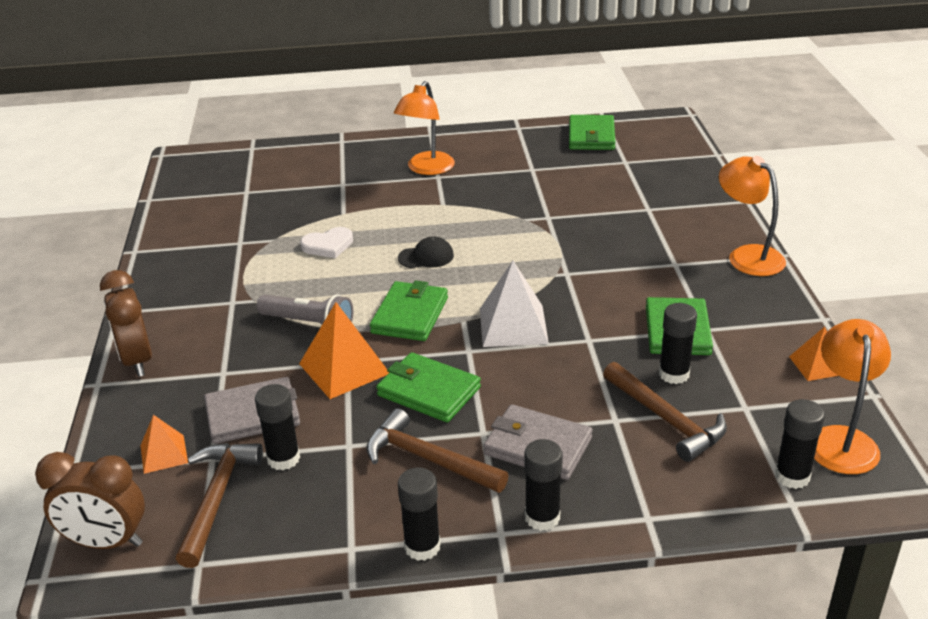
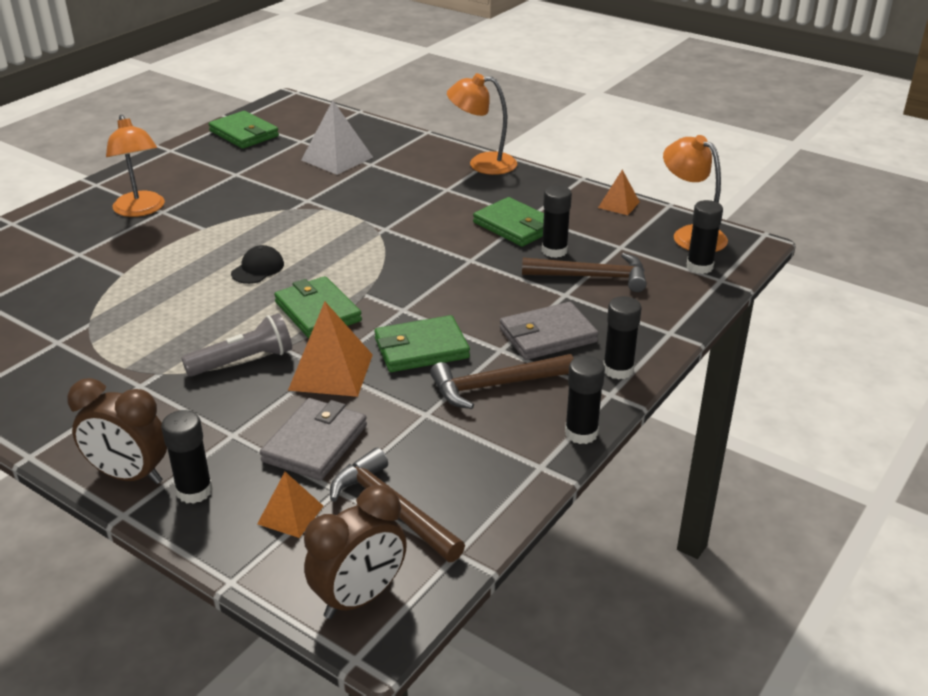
camera: 50 degrees left, 0 degrees up
(283, 458) = (394, 452): black glue stick -> black glue stick (194, 491)
(328, 245) = (153, 302): white heart -> none
(513, 325) = (406, 278): white pyramid -> white pyramid (337, 158)

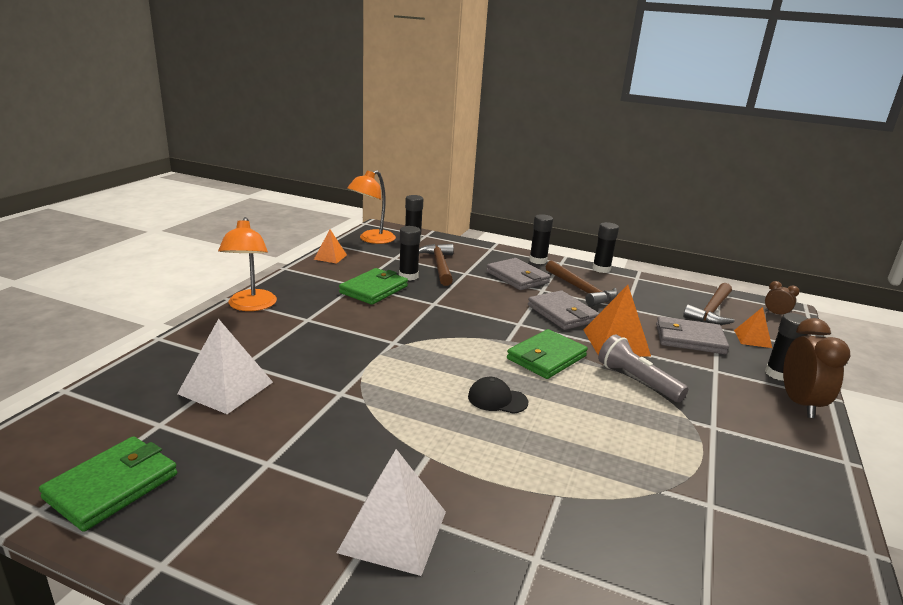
camera: 105 degrees left, 10 degrees down
(141, 210) = (393, 531): orange lamp -> white pyramid
(359, 597) = (775, 314): brown clock -> brown clock, size x0.51
(421, 348) = (562, 313): green wallet -> grey wallet

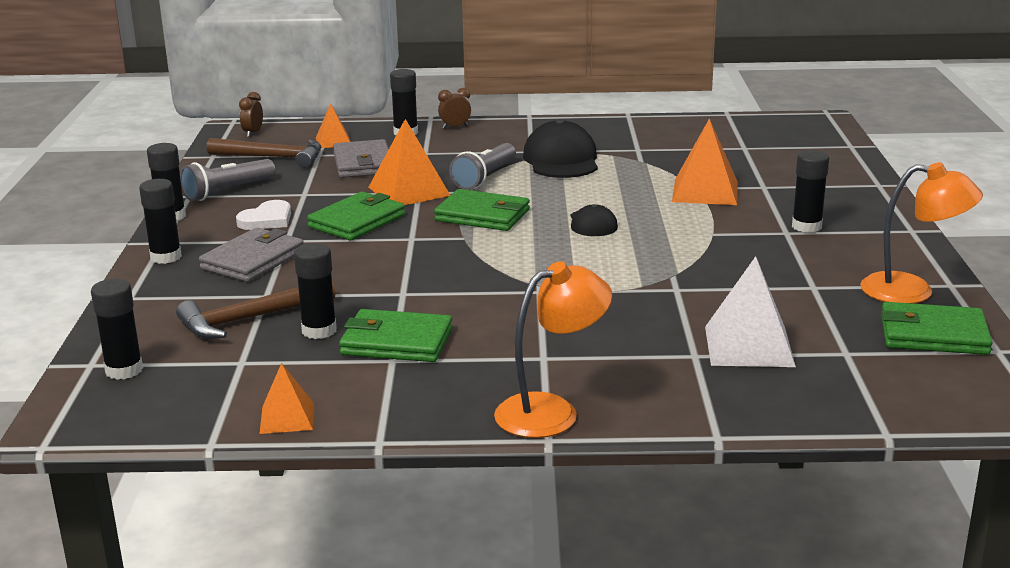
camera: 110 degrees left, 0 degrees up
(372, 239) = (154, 408): orange lamp -> orange lamp (912, 291)
(393, 531) = (806, 226): white pyramid -> black glue stick
(542, 499) = (705, 191): none -> orange pyramid
(562, 313) = (357, 221): grey wallet -> green wallet
(581, 290) = (267, 220): brown hammer -> white heart
(640, 288) = (227, 191): none -> grey flashlight
(679, 436) = (561, 160): none -> black cap
(799, 403) = (455, 127): brown clock -> brown clock, size x0.51

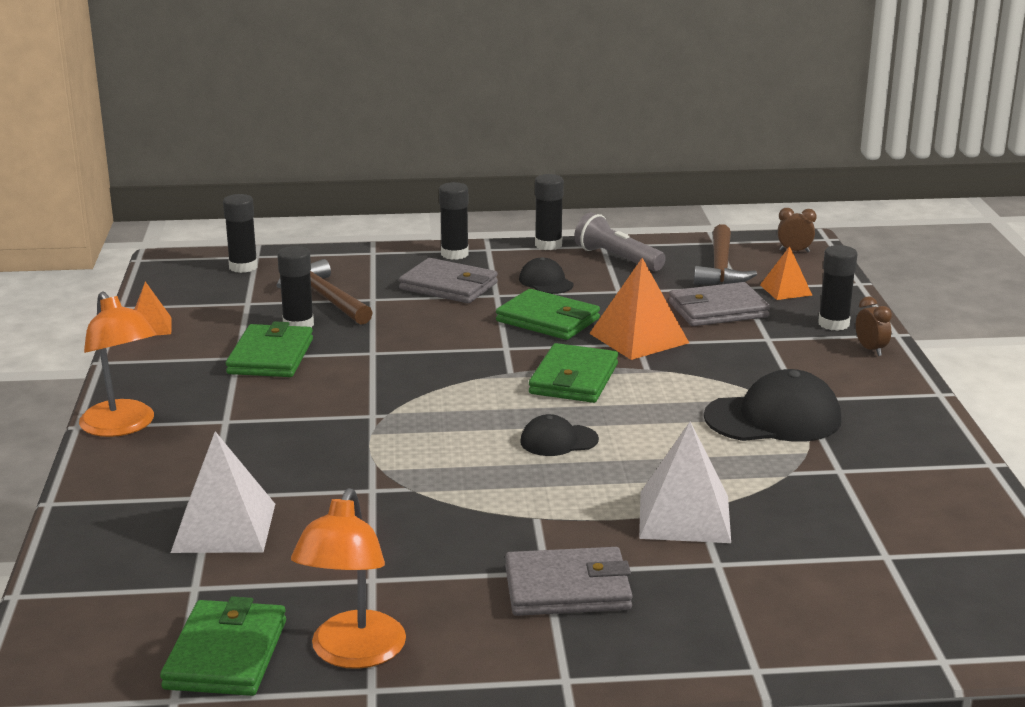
camera: 85 degrees right, 0 degrees up
(267, 220) = (546, 282): white heart -> black cap
(485, 178) = (693, 375): grey flashlight -> none
(705, 191) = (684, 516): orange pyramid -> white pyramid
(806, 226) = (568, 588): black glue stick -> grey wallet

